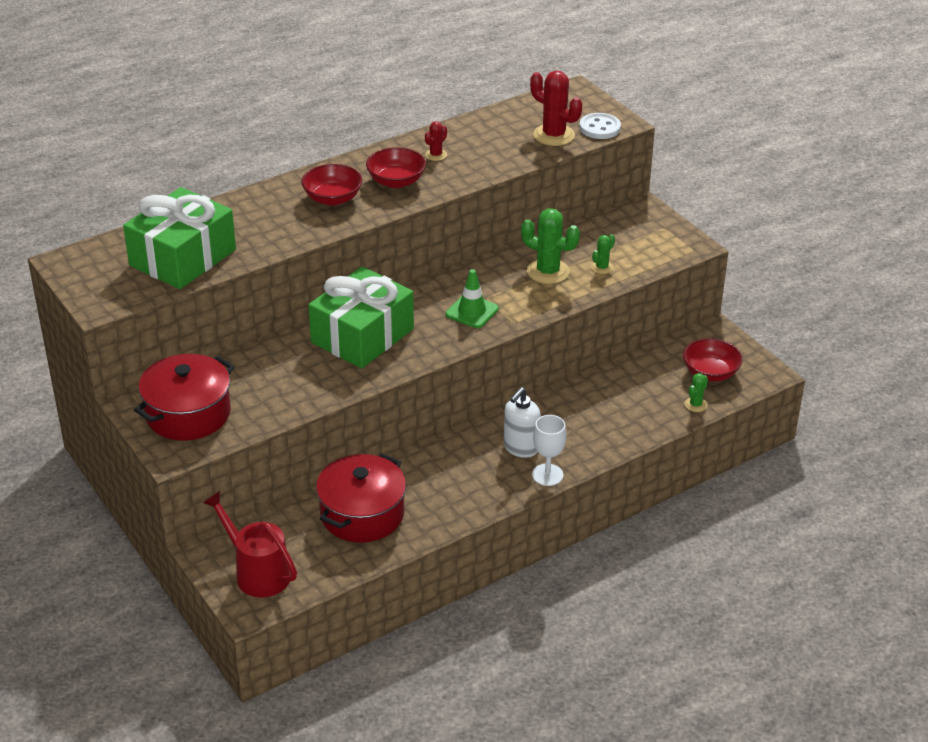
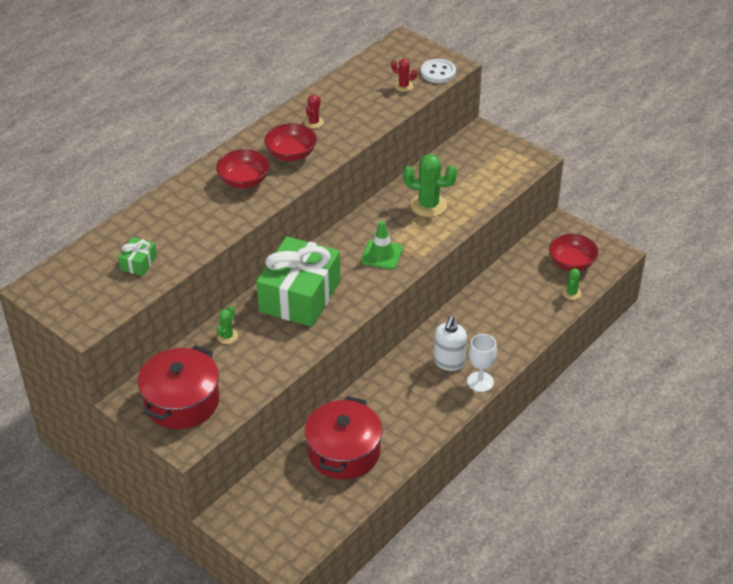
camera: 15 degrees left, 5 degrees up
(183, 258) = (138, 263): green gift -> green gift, size x0.42
(256, 572) = (277, 526): red watering can -> none
(554, 135) = (403, 86): red cactus -> red cactus, size x0.52
(602, 267) = (470, 193): green cactus -> green cactus (227, 336)

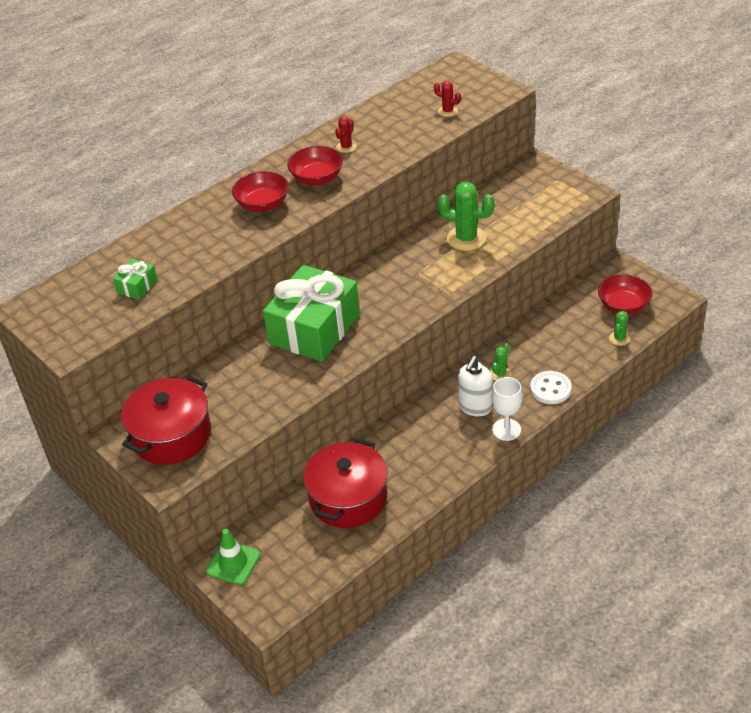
camera: 10 degrees right, 0 degrees up
(227, 336) = (231, 368): green cactus -> green cactus (500, 374)
(382, 255) = (408, 288): green traffic cone -> green traffic cone (233, 563)
(438, 72) = (487, 98): white button -> white button (550, 389)

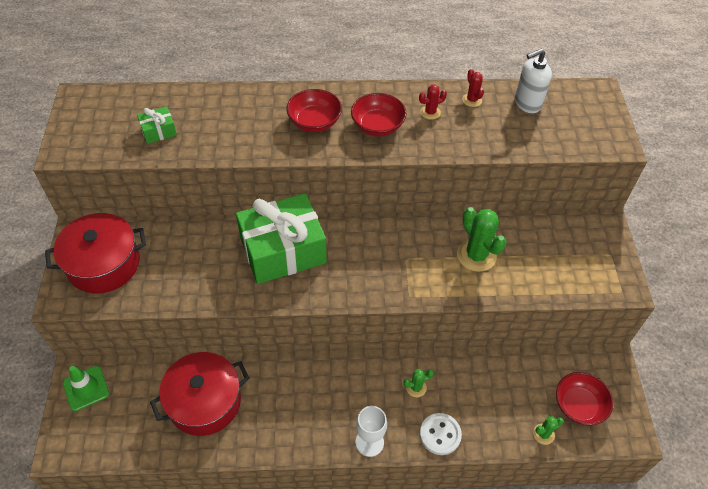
camera: 35 degrees right, 10 degrees up
(447, 111) = (546, 133): red cactus -> red cactus (472, 100)
(475, 407) = (367, 401): white soap dispenser -> white soap dispenser (527, 103)

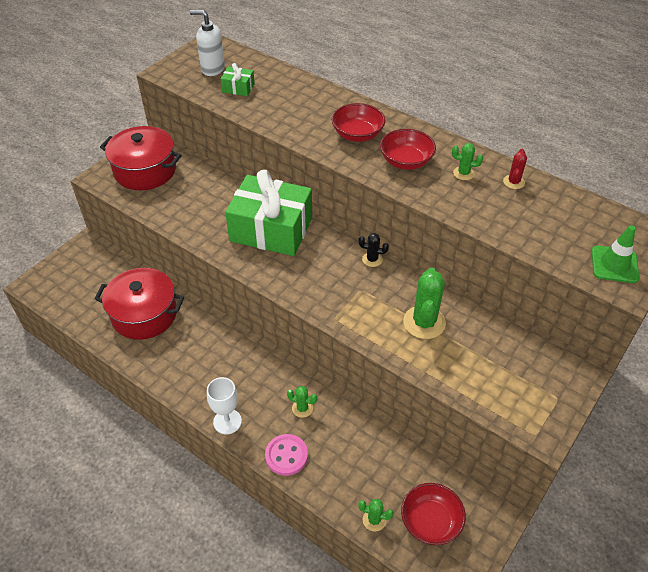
camera: 40 degrees right, 5 degrees down
(86, 388) = (83, 257): green traffic cone -> green traffic cone (614, 264)
(390, 227) = (372, 259): none -> black cactus
(430, 112) = (463, 173): red cactus -> green cactus
(440, 434) = (286, 455): white button -> pink button
(527, 103) = (566, 210): white soap dispenser -> white soap dispenser (212, 69)

